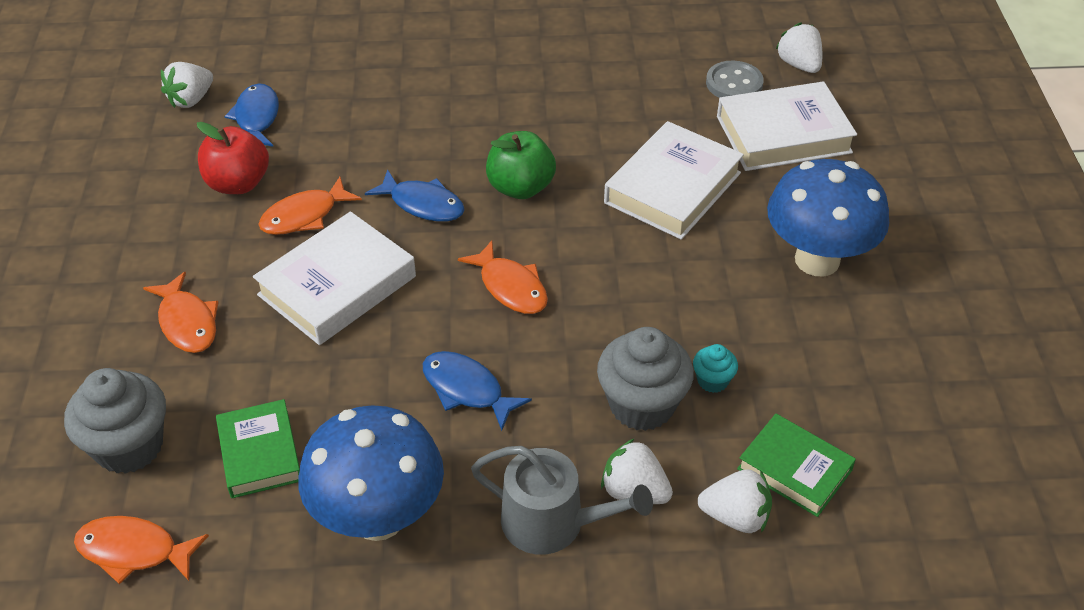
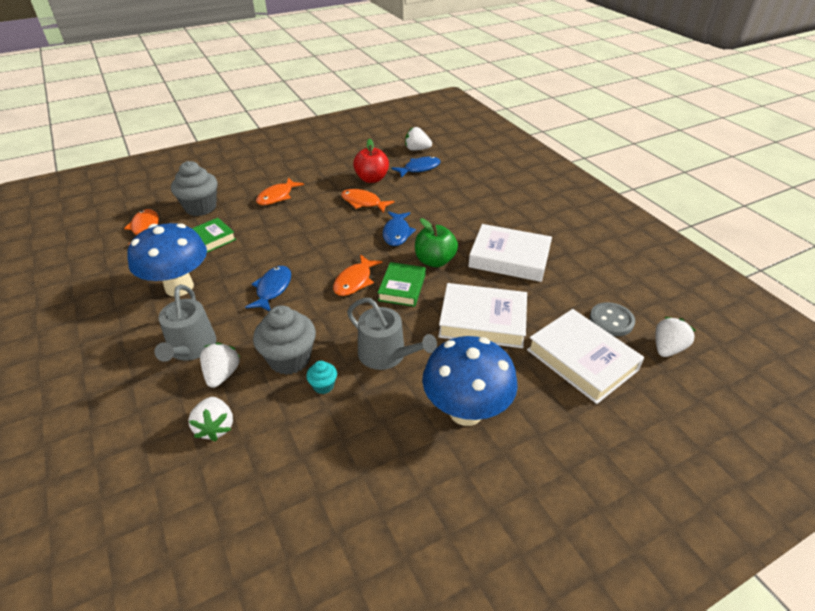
camera: 65 degrees right, 5 degrees down
(337, 286) = (322, 227): white book -> white book (509, 258)
(687, 300) = (387, 355): none -> grey watering can
(794, 469) = (263, 448): green book -> green book (402, 287)

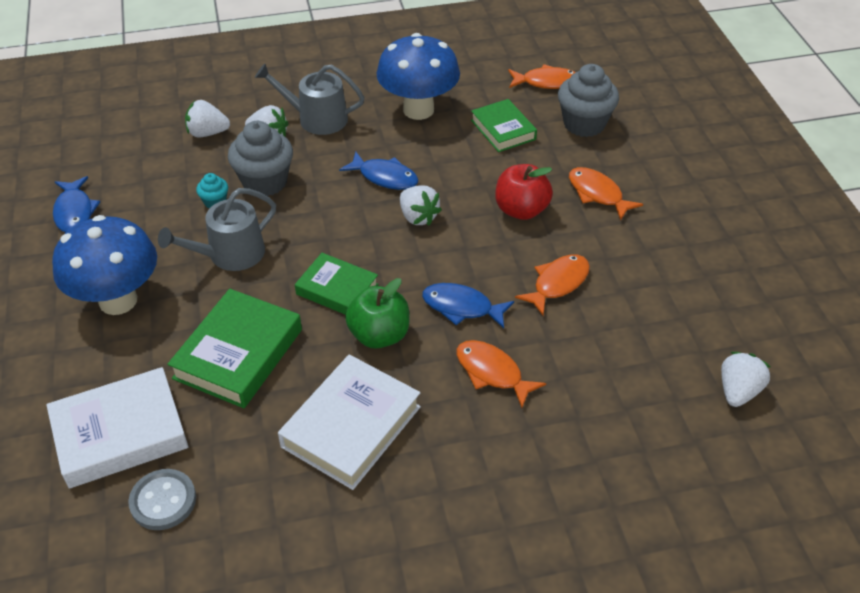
camera: 105 degrees right, 5 degrees up
(354, 281) = (369, 247): orange fish -> orange fish (492, 372)
(372, 179) = (631, 305): red apple -> red apple (521, 210)
(419, 168) = (659, 378): blue fish -> blue fish (74, 212)
(482, 320) = (238, 354): white book -> green book
(667, 348) = (79, 544): white strawberry -> white strawberry (418, 217)

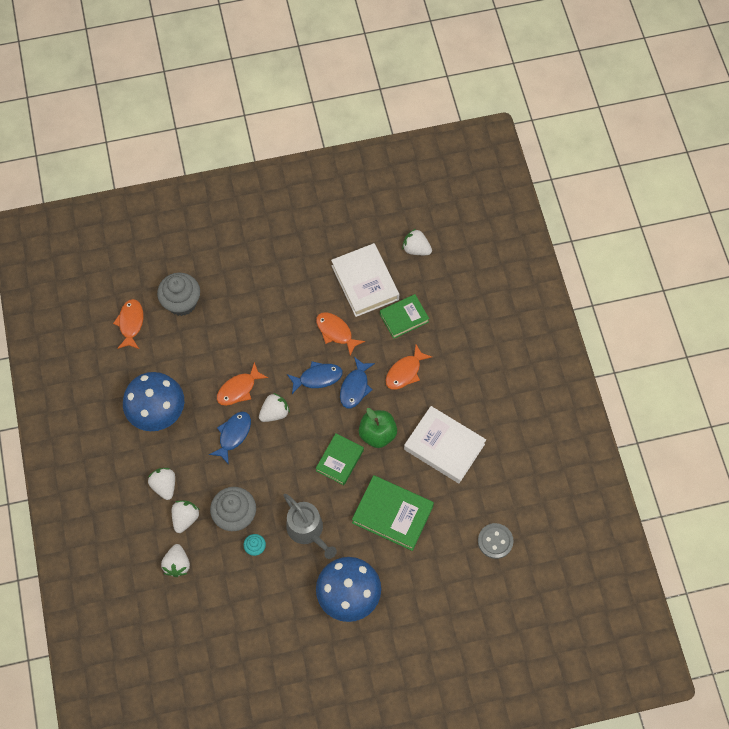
camera: 90 degrees left, 20 degrees up
(74, 212) = (262, 645): blue fish -> blue fish (317, 378)
(120, 433) = (452, 573): white book -> white book (365, 282)
(316, 119) = (164, 486): grey watering can -> white strawberry
(503, 130) = (185, 356): green book -> green book (404, 318)
(521, 210) = (270, 349): red apple -> none
(597, 194) = (255, 301): orange fish -> orange fish (239, 389)

